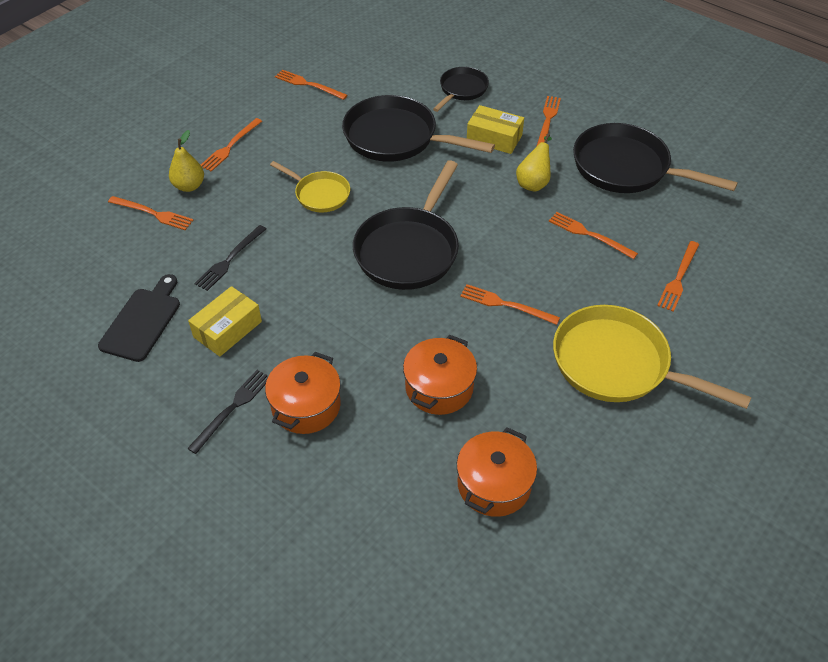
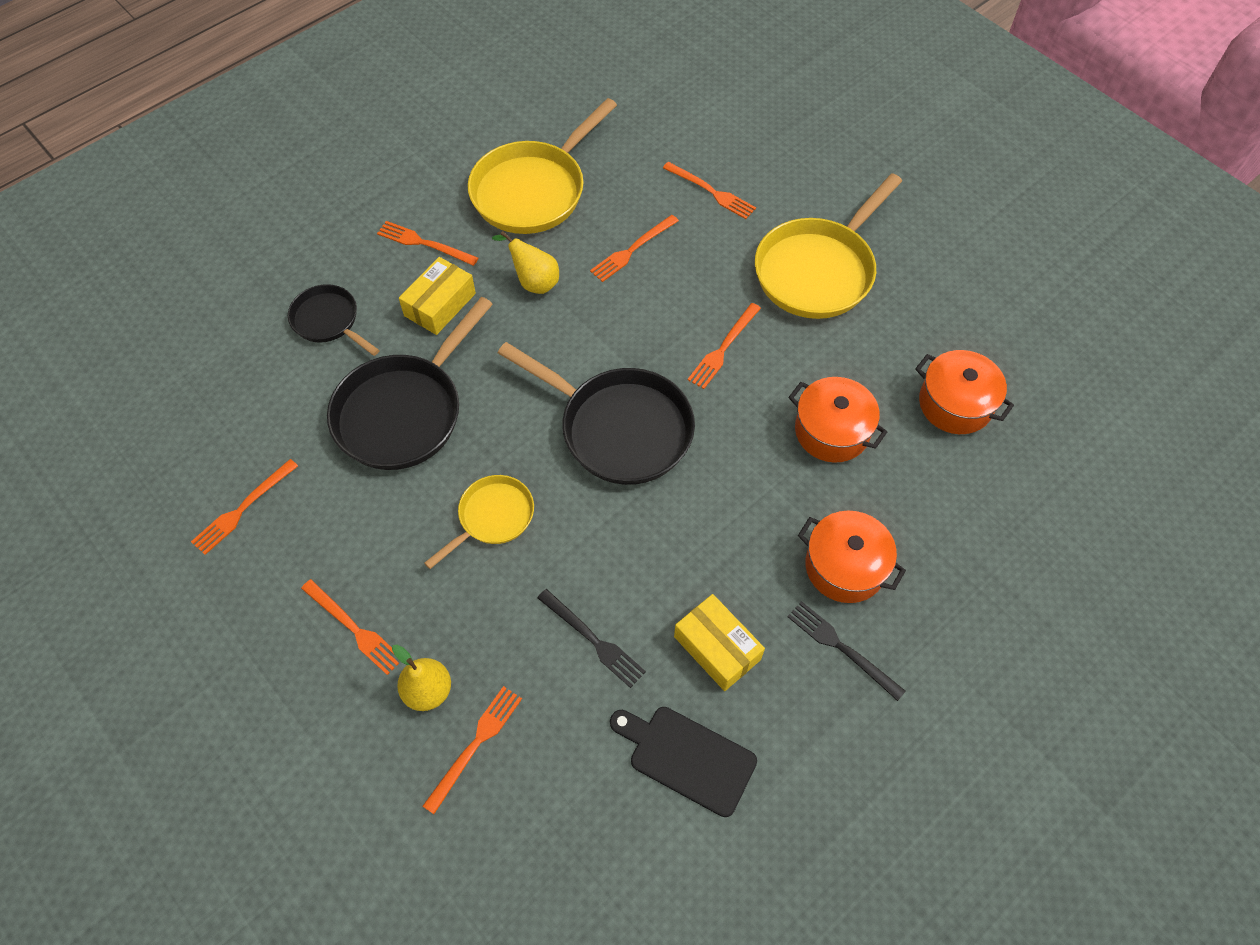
camera: 80 degrees left, 10 degrees up
(626, 168) = (533, 190): black pan -> yellow pan

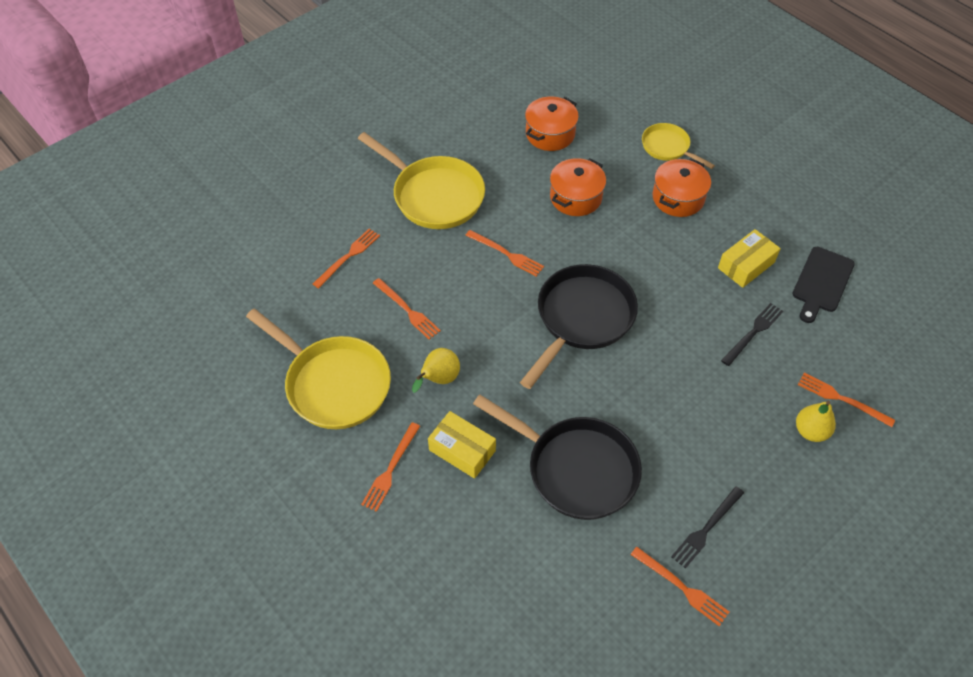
camera: 90 degrees left, 5 degrees down
(328, 321) = (480, 542): black pan -> none
(354, 628) = (773, 486): orange fork -> none
(492, 517) = (667, 398): yellow pan -> yellow pan (668, 147)
(841, 648) = (734, 203): black fork -> black fork (706, 528)

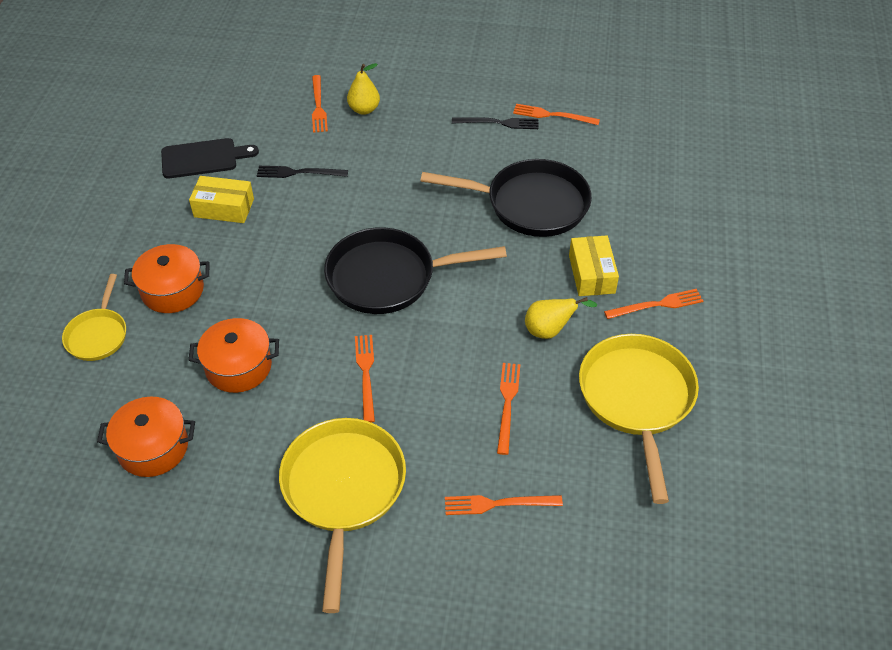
camera: 130 degrees left, 5 degrees down
(576, 469) = (530, 204): black pan -> black pan turned 105 degrees clockwise
(681, 587) = (552, 115): orange fork -> orange fork turned 75 degrees counterclockwise

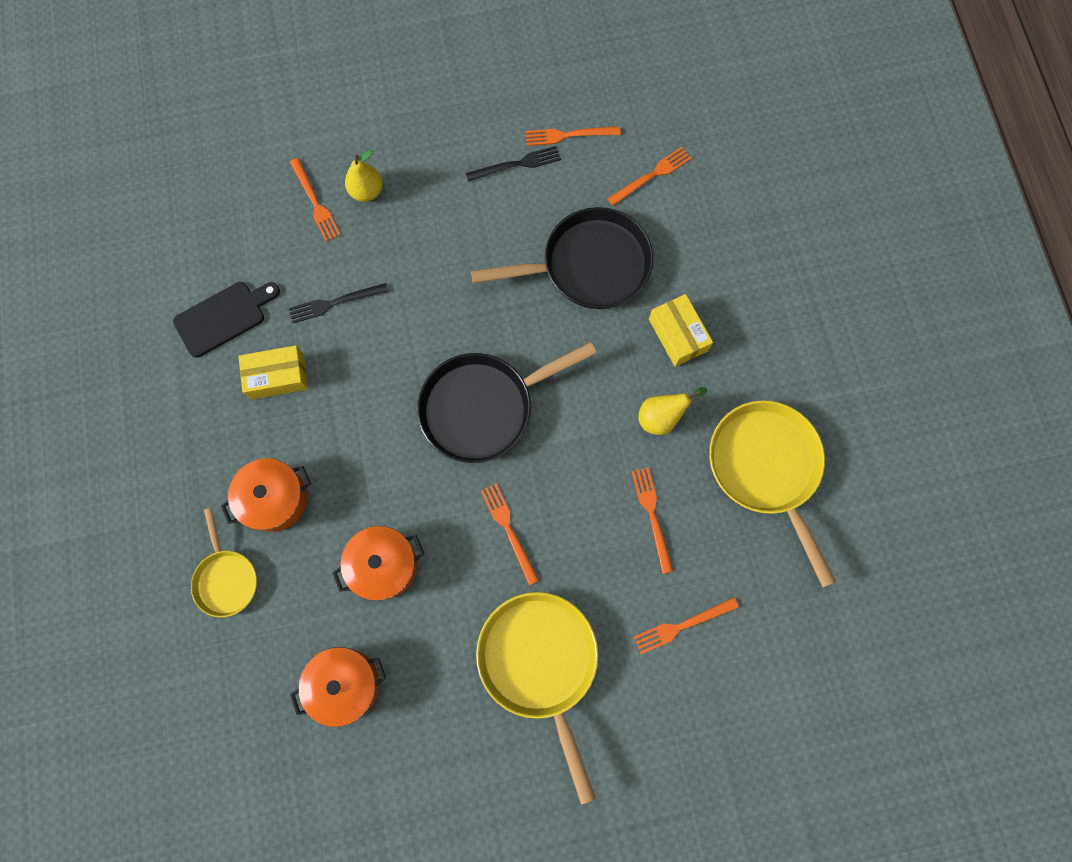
camera: 20 degrees left, 25 degrees up
(657, 305) = (750, 351): orange fork -> orange fork (652, 175)

